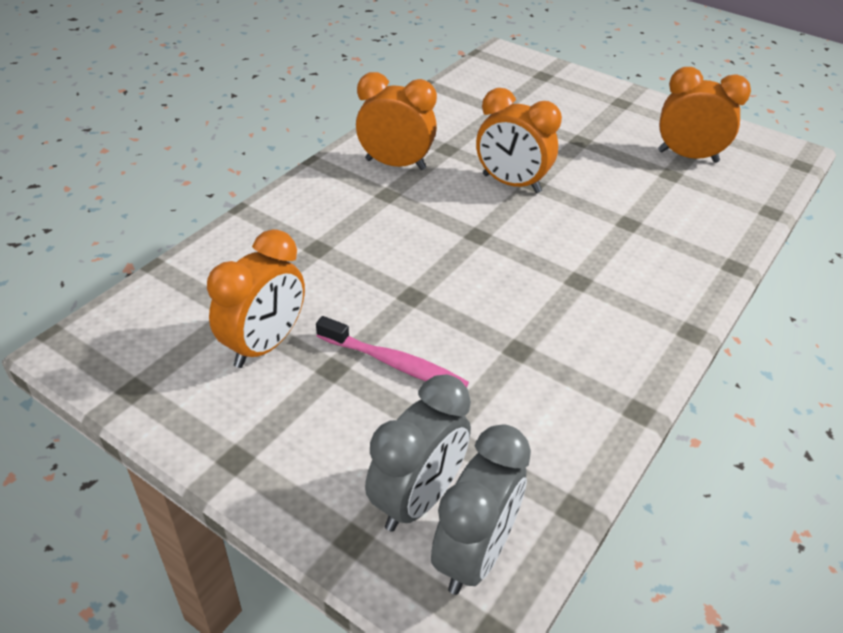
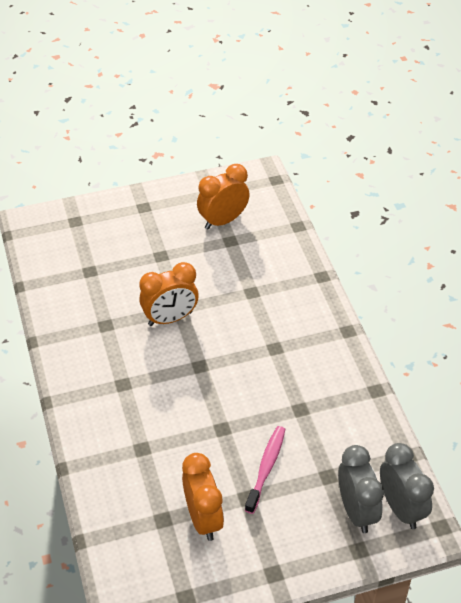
camera: 50 degrees left, 5 degrees up
(394, 363) = (266, 468): pink toothbrush -> pink toothbrush turned 45 degrees counterclockwise
(395, 164) = (97, 361): orange clock -> none

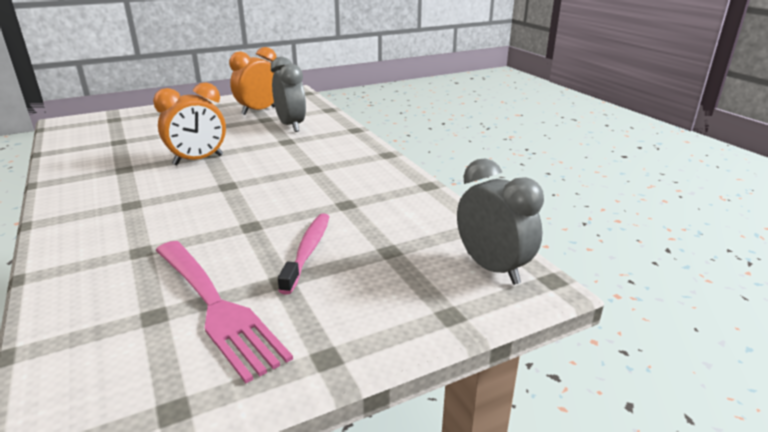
camera: 10 degrees left, 20 degrees down
(203, 519) = (217, 307): orange clock -> pink fork
(356, 511) = (435, 277): grey clock -> grey clock (291, 126)

